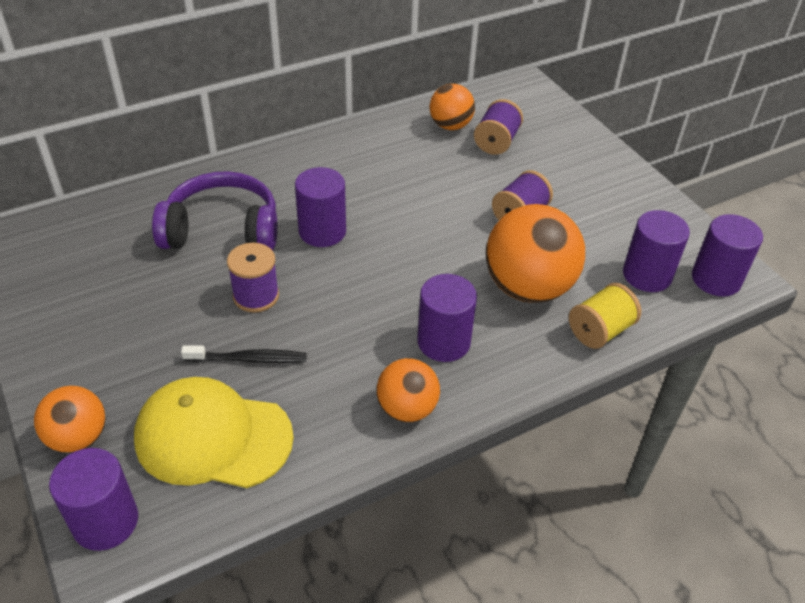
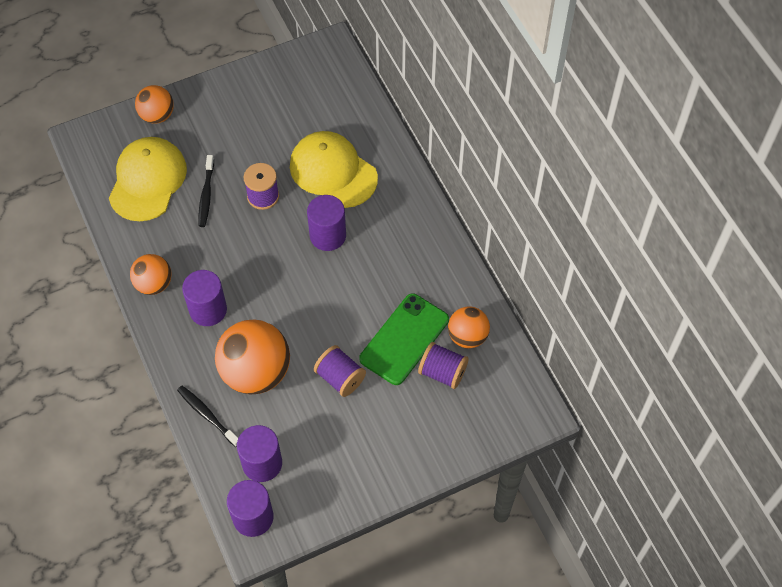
camera: 95 degrees right, 15 degrees up
(105, 521) = (100, 136): purple cylinder -> none
(222, 230) = (333, 172): purple headphones -> yellow cap
(460, 168) = (404, 339): none -> green phone
(600, 330) = (207, 415): yellow spool -> black toothbrush

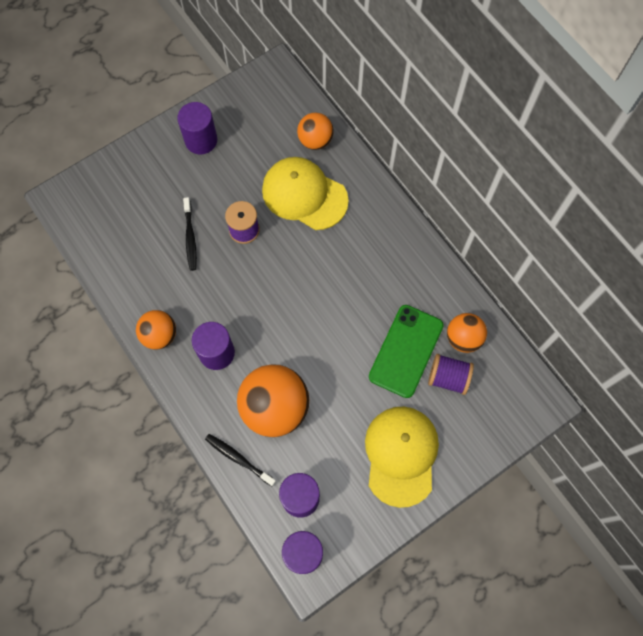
camera: 10 degrees left, 10 degrees up
(147, 180) = (131, 232): yellow cap -> yellow cap (401, 455)
(157, 115) = (126, 164): orange ball -> orange ball (315, 140)
(328, 235) = (313, 259): purple cylinder -> purple cylinder (201, 140)
(340, 378) = (355, 399): purple spool -> none

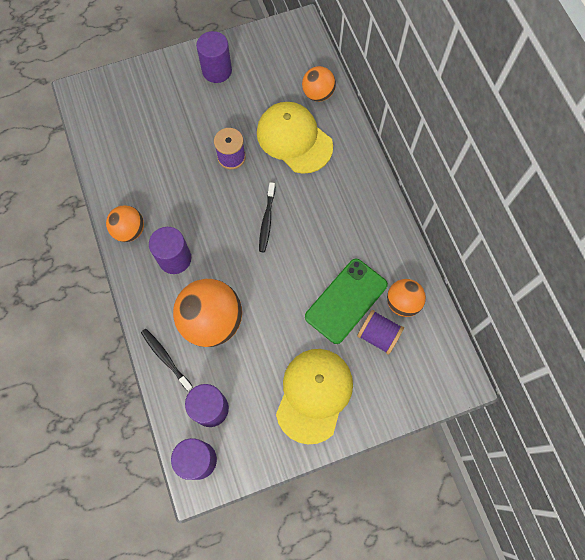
camera: 15 degrees right, 0 degrees up
(190, 237) = (182, 152): black toothbrush -> black toothbrush (267, 220)

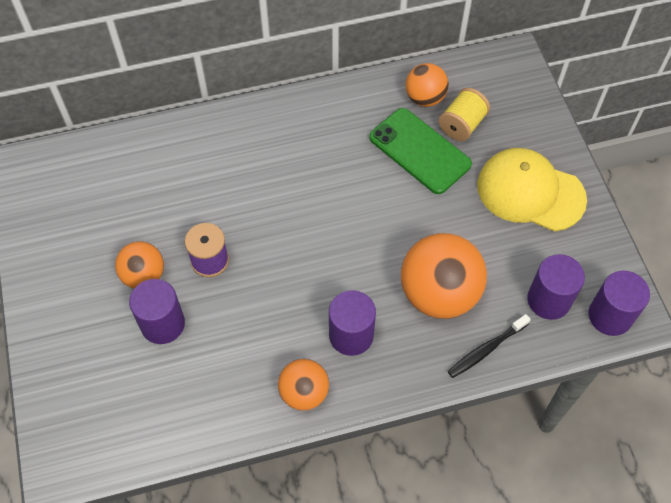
camera: 85 degrees left, 10 degrees down
(217, 70) = (67, 272): purple cylinder -> purple cylinder (162, 324)
(267, 220) = (308, 225): black toothbrush -> none
(294, 139) = (196, 186): yellow cap -> none
(318, 94) = (134, 154): orange ball -> orange ball (144, 276)
(378, 335) = (462, 125): purple spool -> yellow spool

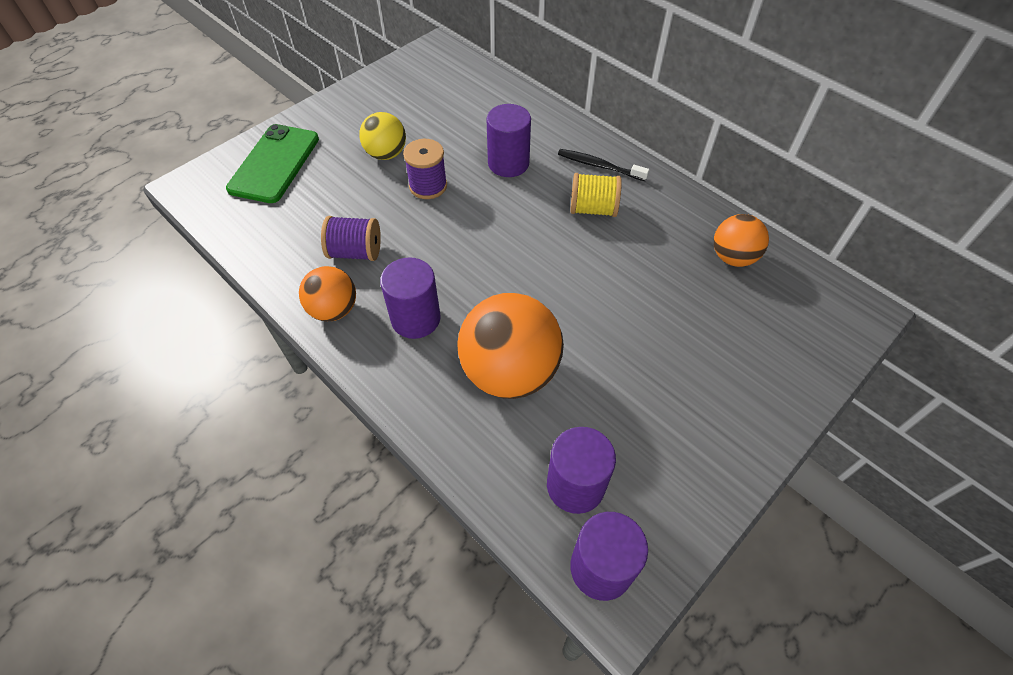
camera: 60 degrees right, 5 degrees down
(144, 276) = (386, 154): orange ball -> yellow ball
(162, 324) = (348, 185): purple cylinder -> purple cylinder (508, 163)
(250, 350) = (355, 252): none -> purple spool
(419, 151) = (666, 281): green phone -> green phone (274, 163)
(462, 125) = (731, 302): yellow spool -> yellow spool (593, 209)
(486, 349) = (471, 446): black toothbrush -> black toothbrush (599, 166)
(530, 192) = (702, 404): yellow cap -> none

